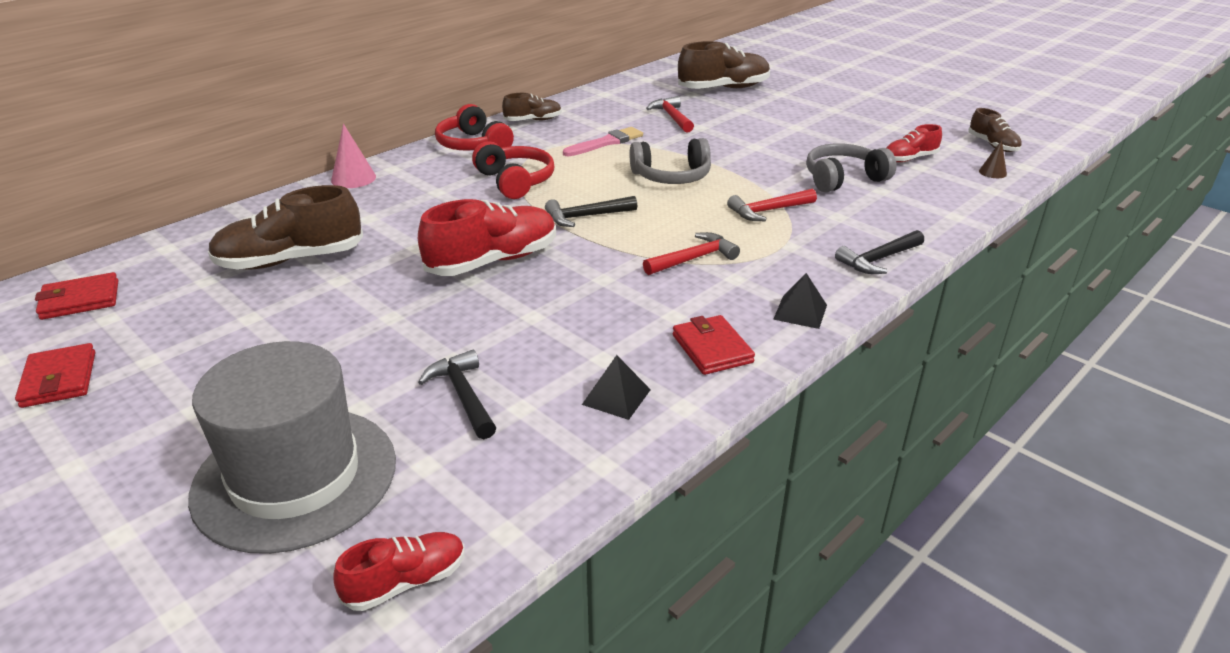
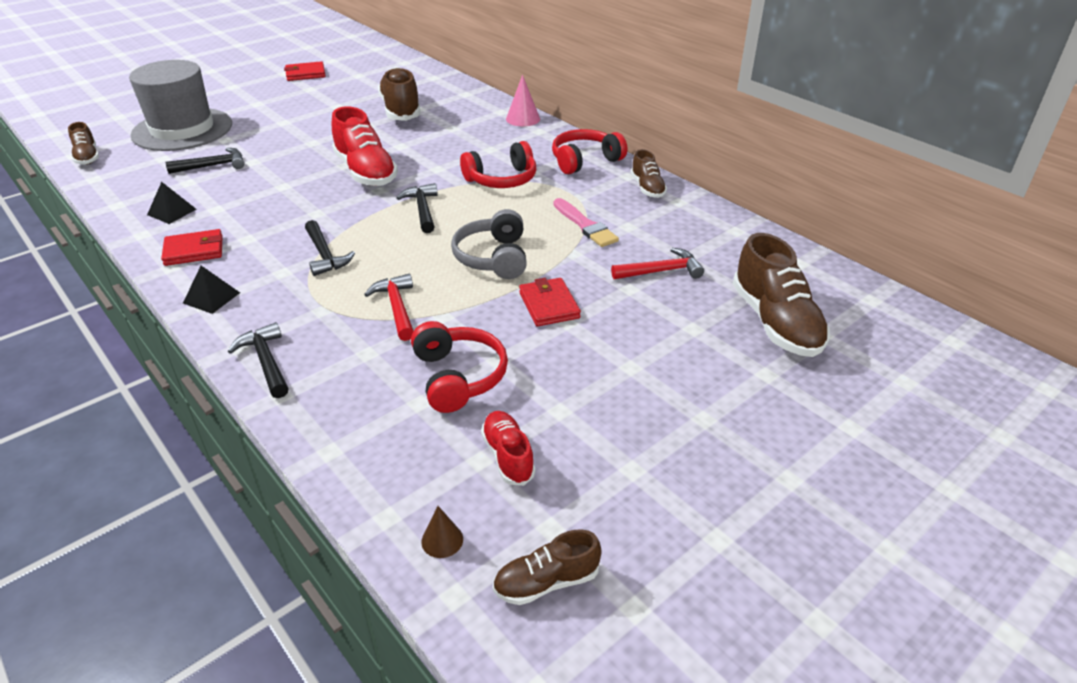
camera: 95 degrees right, 5 degrees up
(80, 300) = (381, 67): red wallet -> red wallet (549, 305)
(405, 582) = (87, 157): red shoe -> brown shoe
(693, 259) = (324, 255): red hammer -> black hammer
(843, 179) = (458, 377): grey headphones -> red headphones

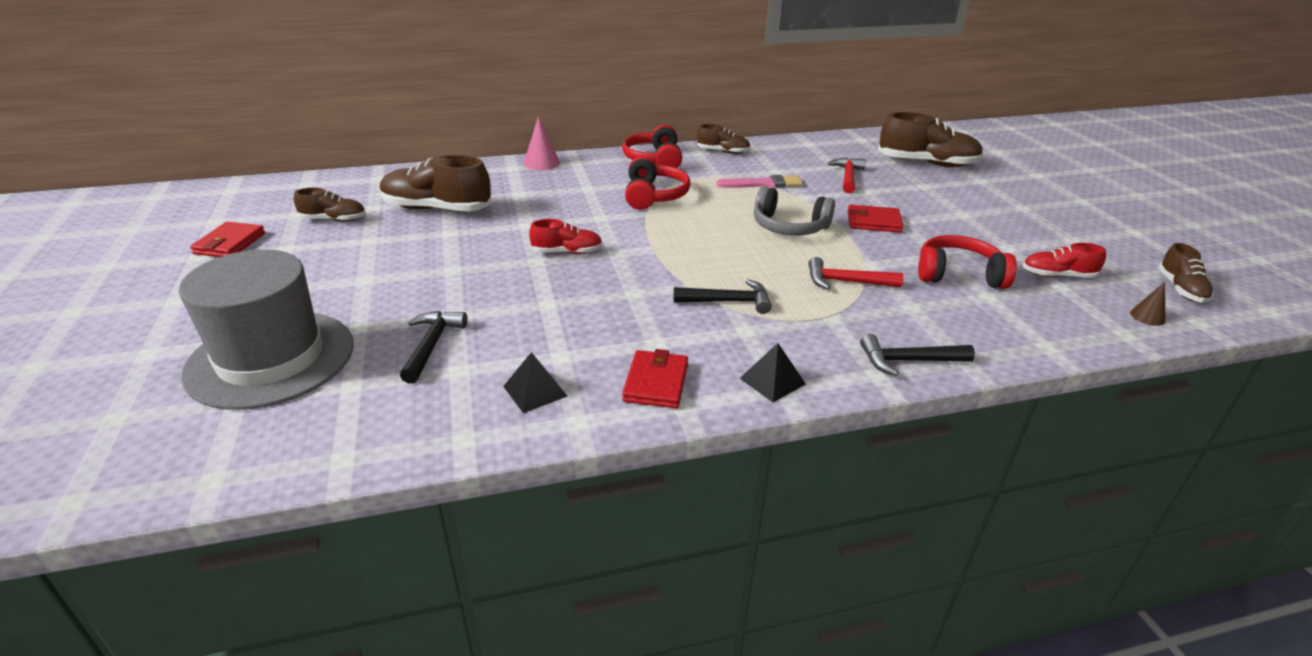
camera: 65 degrees left, 5 degrees down
(87, 157) = (245, 462): brown shoe -> brown shoe (333, 219)
(366, 172) = (567, 252): red shoe -> red shoe, size x0.55
(422, 209) = (678, 239): black hammer -> none

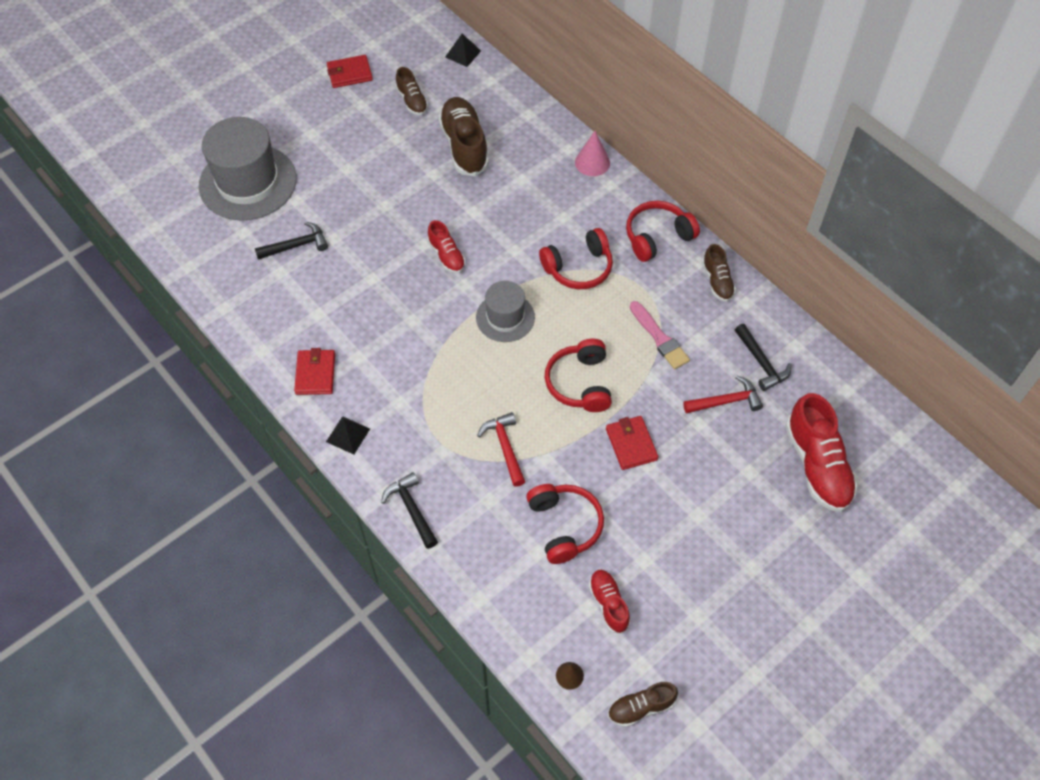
camera: 65 degrees right, 25 degrees up
(535, 391) = (278, 318): black pyramid -> black pyramid (463, 54)
(656, 383) = (315, 374): red wallet -> red wallet turned 75 degrees counterclockwise
(679, 242) = (505, 317): none -> grey hat
(728, 302) = (431, 379): black hammer -> black hammer (761, 362)
(789, 227) = (580, 383): grey headphones -> red headphones
(927, 163) = (817, 465): brown shoe -> red shoe

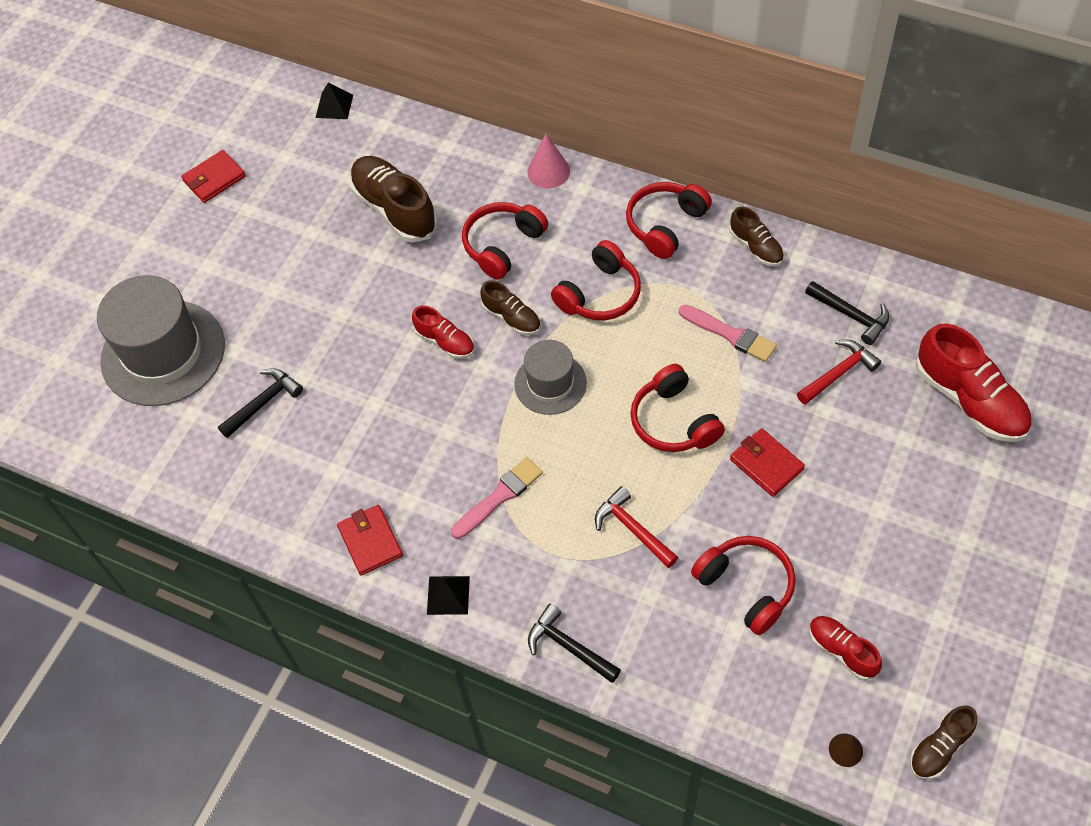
camera: 20 degrees left, 0 degrees up
(412, 101) = (305, 182): brown shoe -> brown shoe (511, 318)
(423, 382) = (499, 497): none -> pink brush
(527, 203) = (502, 245): none -> red headphones

